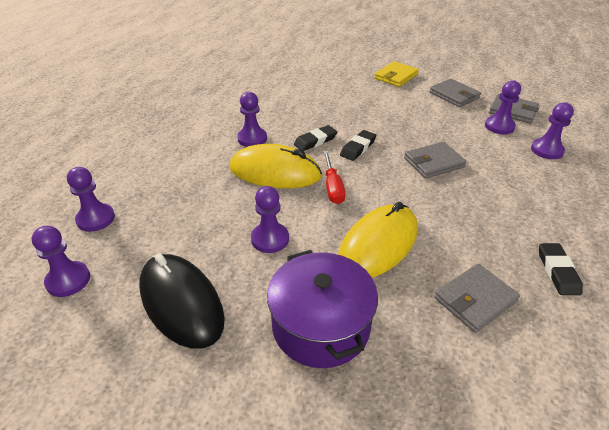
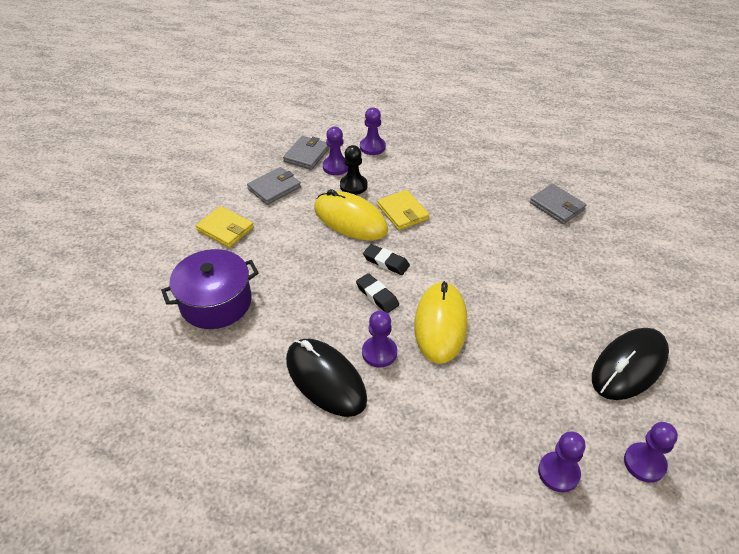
camera: 95 degrees left, 5 degrees up
(234, 115) = (325, 379): none -> black mouse
(270, 239) = (538, 317): purple pawn -> none
(321, 325) = (611, 280): purple pot -> purple pot (216, 302)
(332, 187) = (455, 279): red screwdriver -> none
(378, 245) = (521, 250): yellow mouse -> yellow mouse (350, 219)
(433, 162) = (402, 212): grey wallet -> yellow wallet
(470, 135) = (353, 186): none -> black pawn
(557, 271) = (517, 167): black eraser -> none

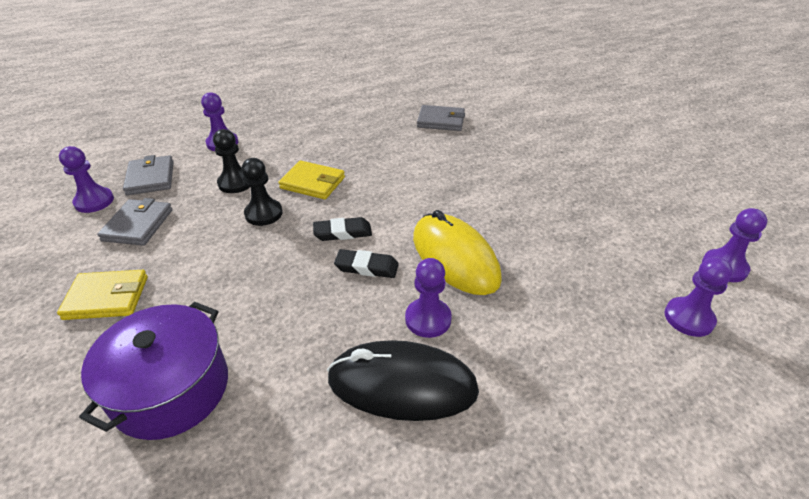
camera: 40 degrees left, 5 degrees down
(336, 167) = (197, 175): purple pawn -> purple pawn (94, 201)
(350, 219) = (263, 214): yellow mouse -> black pawn
(629, 366) = (626, 204): black mouse -> none

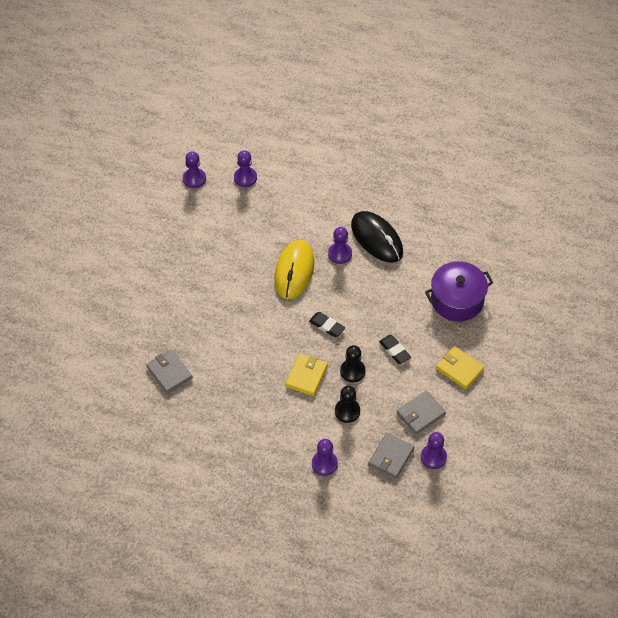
camera: 135 degrees left, 15 degrees up
(312, 183) = (306, 376): yellow wallet -> yellow wallet turned 45 degrees clockwise
(366, 267) = (337, 297): black eraser -> black eraser (395, 351)

